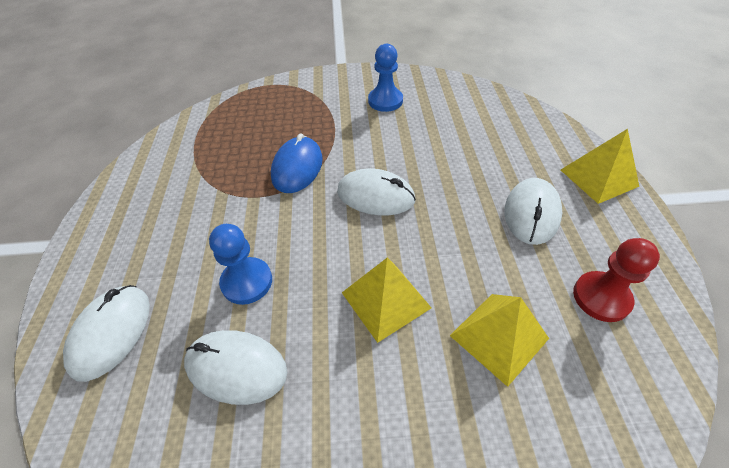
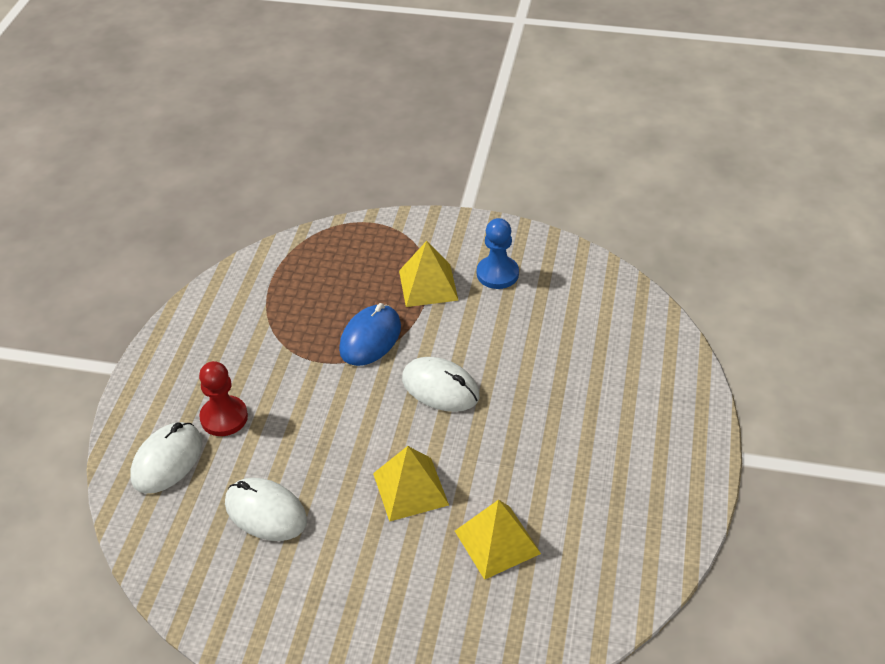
camera: 15 degrees right, 5 degrees down
(247, 282) = (290, 444): blue pawn -> none
(531, 213) = (591, 441): white mouse -> none
(598, 177) = (687, 420): yellow pyramid -> yellow pyramid (428, 285)
(601, 297) = (610, 533): red pawn -> red pawn (224, 417)

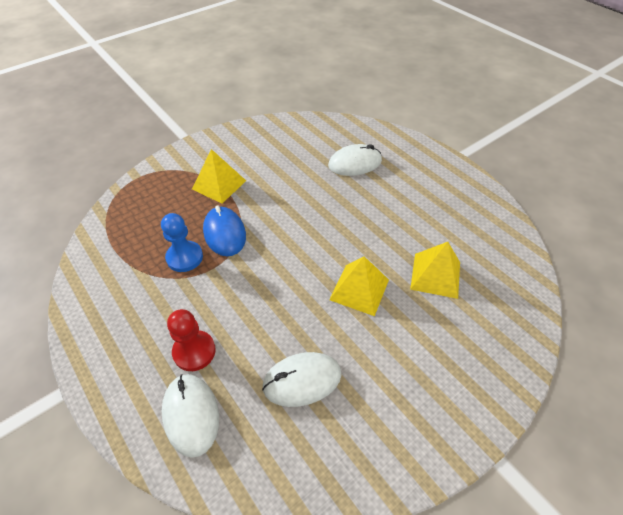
camera: 50 degrees left, 5 degrees up
(440, 388) = (299, 227): white mouse -> white mouse (355, 163)
(497, 274) = (248, 155): blue pawn -> blue pawn (184, 257)

